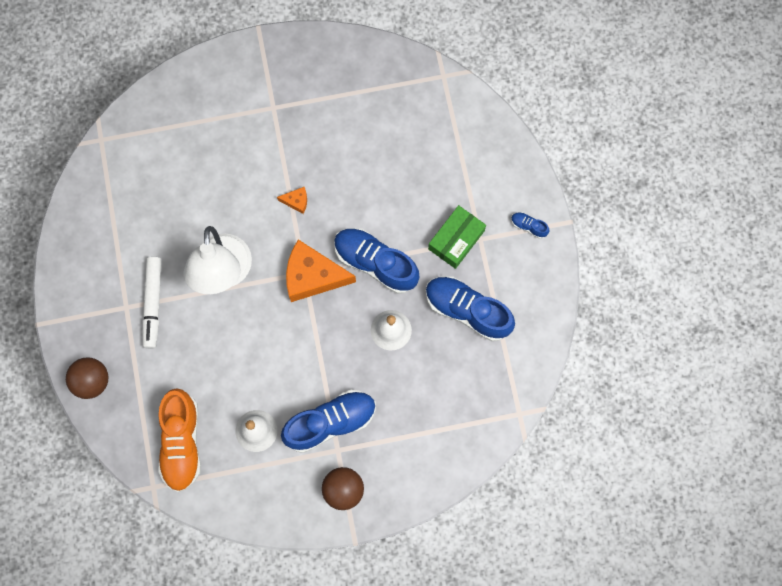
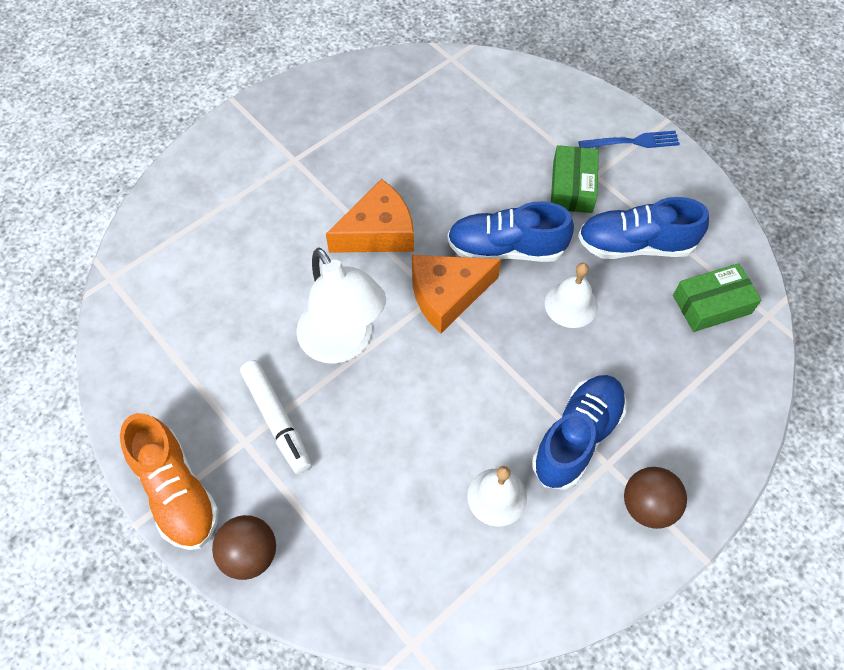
camera: 30 degrees left, 15 degrees down
(182, 442) = (414, 565): orange shoe -> orange shoe (176, 491)
(296, 201) = (378, 232): orange cheese -> orange cheese, size x2.27
(486, 384) = (711, 304): none -> green box
(528, 226) = (633, 142): blue shoe -> blue fork

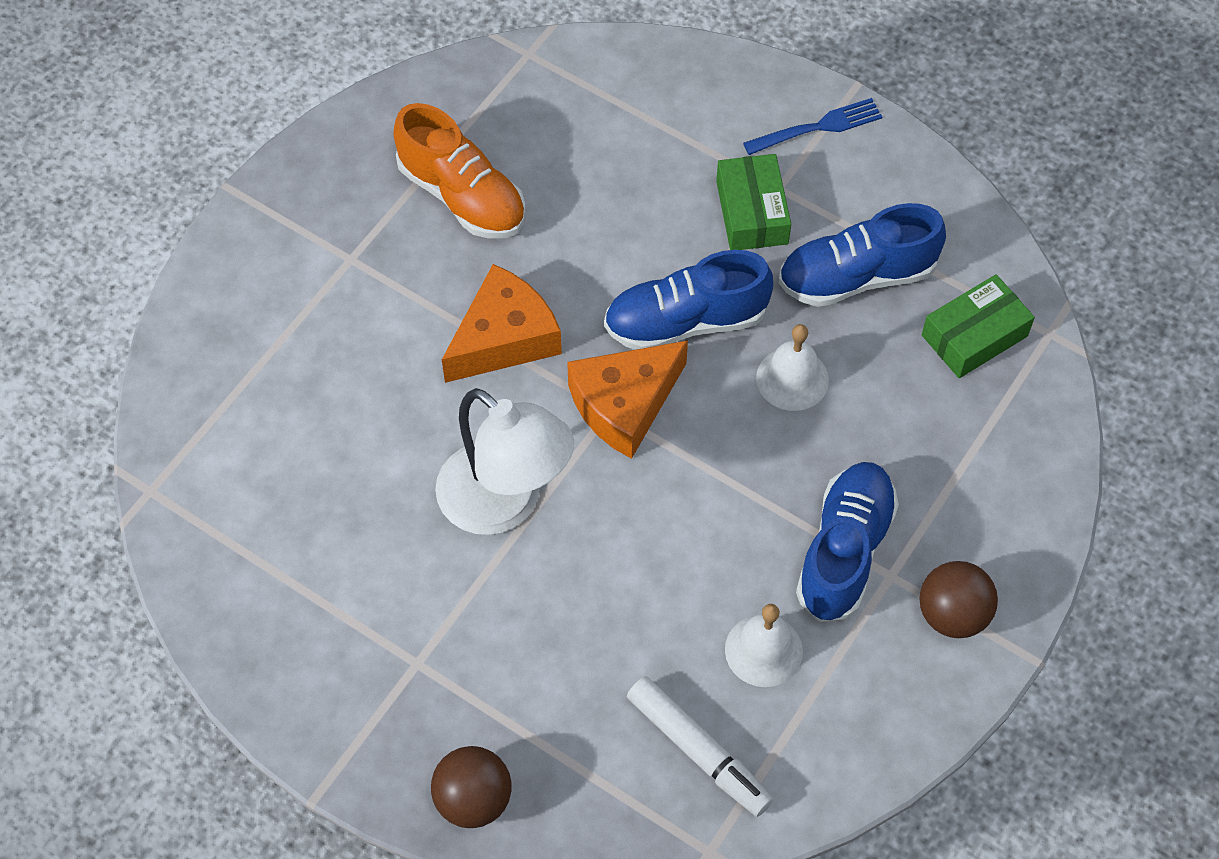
camera: 15 degrees left, 0 degrees up
(176, 491) = (350, 747): orange shoe -> orange shoe (462, 196)
(277, 420) = (450, 624): white marker -> white marker (698, 751)

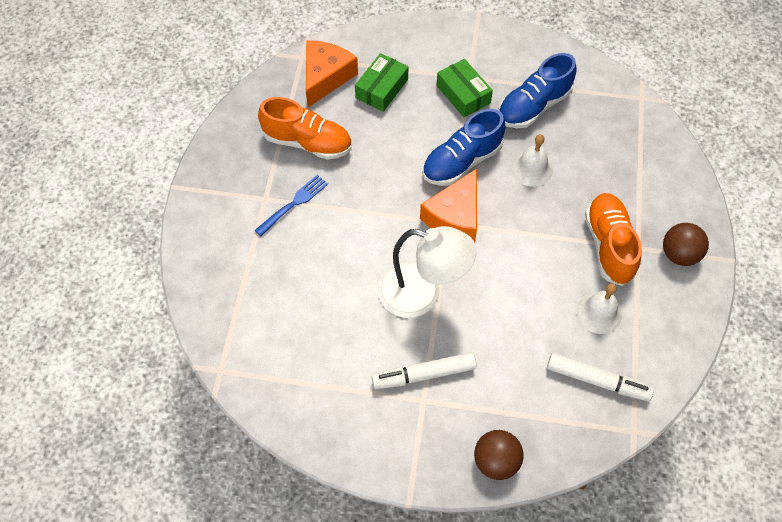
camera: 25 degrees left, 0 degrees up
(439, 625) = (424, 374): none -> white marker
(504, 338) = (372, 207): orange cheese -> orange cheese (326, 77)
(818, 127) = (471, 40): blue fork -> blue fork (294, 203)
(844, 551) = (609, 245): blue shoe -> orange shoe
(974, 335) = (607, 113): green box -> green box (381, 88)

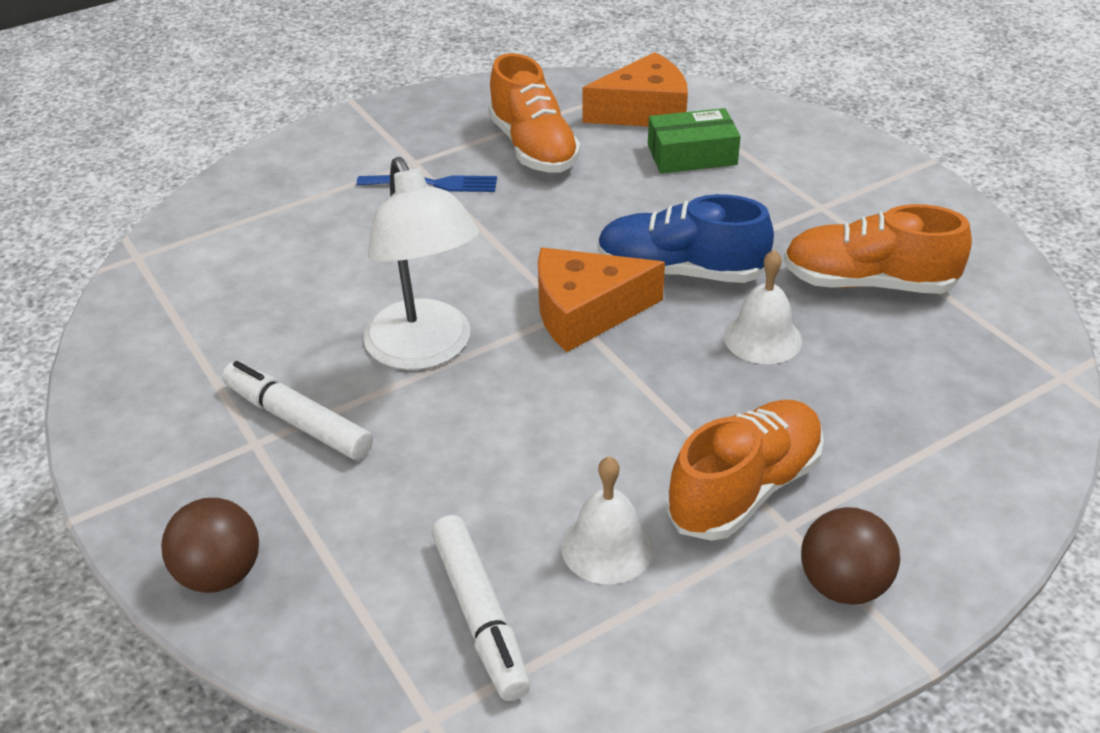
camera: 50 degrees right, 20 degrees down
(463, 94) = (786, 216): green box -> none
(534, 106) = (868, 283): blue shoe -> orange shoe

